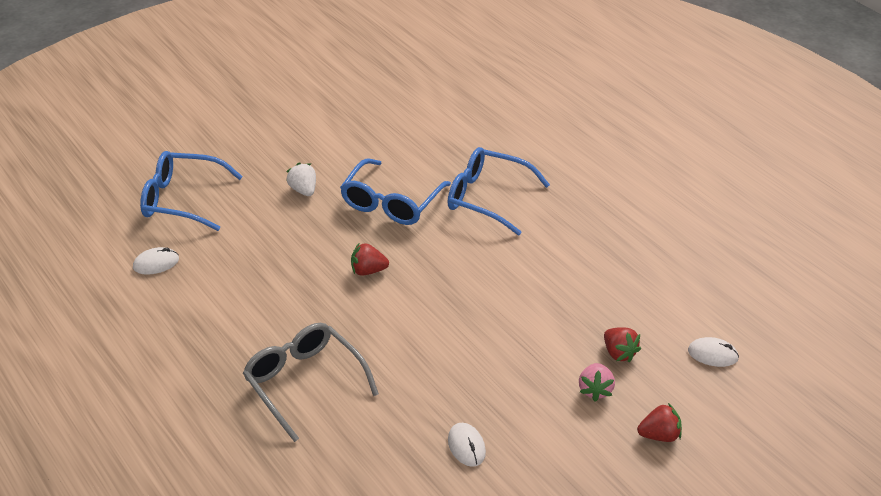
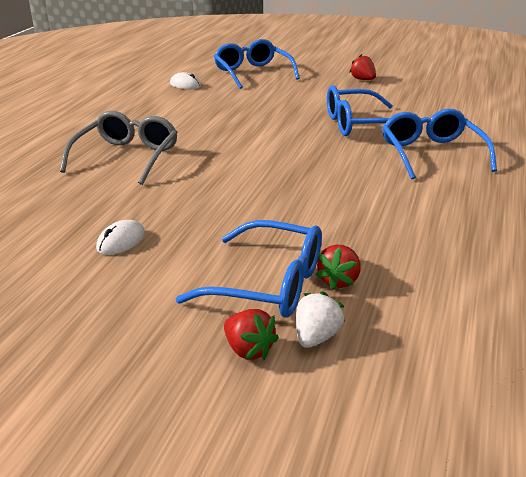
camera: 55 degrees right, 10 degrees down
(303, 190) = (320, 97): white strawberry -> white strawberry (316, 337)
(368, 271) = (273, 140): red strawberry -> red strawberry (363, 79)
(595, 390) = (268, 284): pink strawberry -> blue glasses
(712, 354) = (424, 346): white mouse -> none

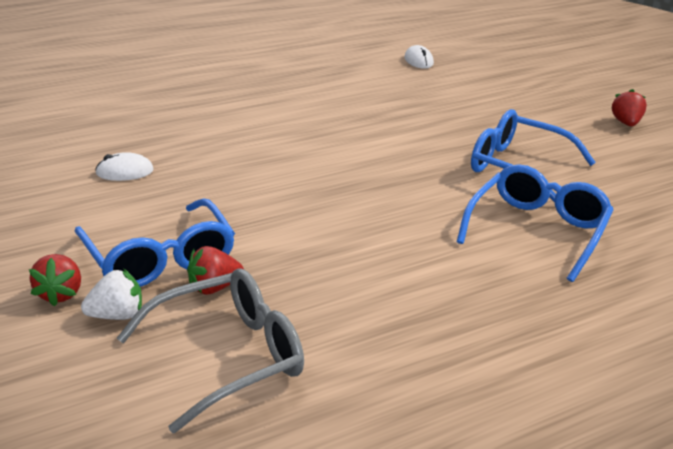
camera: 40 degrees right, 0 degrees up
(127, 157) = (247, 107): grey glasses -> grey glasses (228, 357)
(252, 73) = (510, 72): blue glasses -> none

